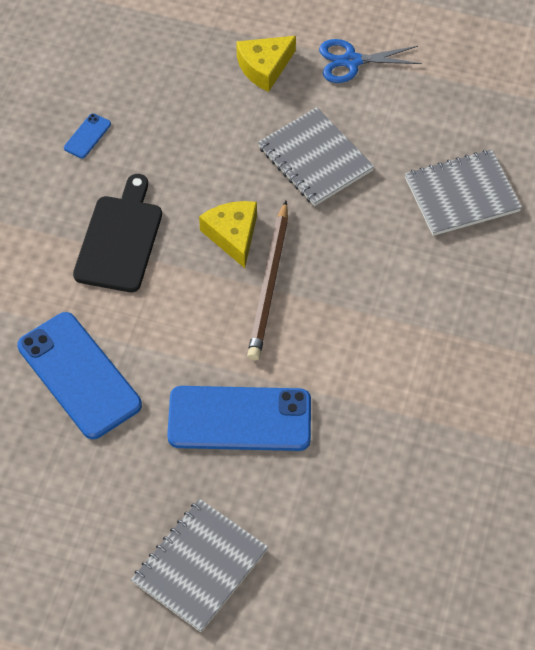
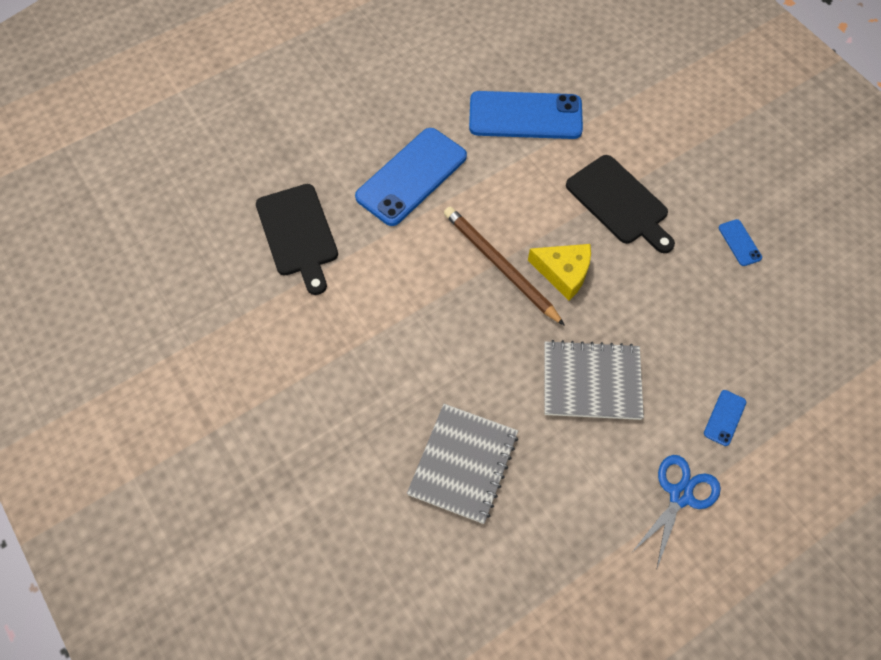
camera: 130 degrees right, 5 degrees up
(200, 566) = (337, 95): grey notebook -> none
(264, 67) = (724, 418): yellow cheese -> blue phone
(389, 463) = (298, 234): none -> black cutting board

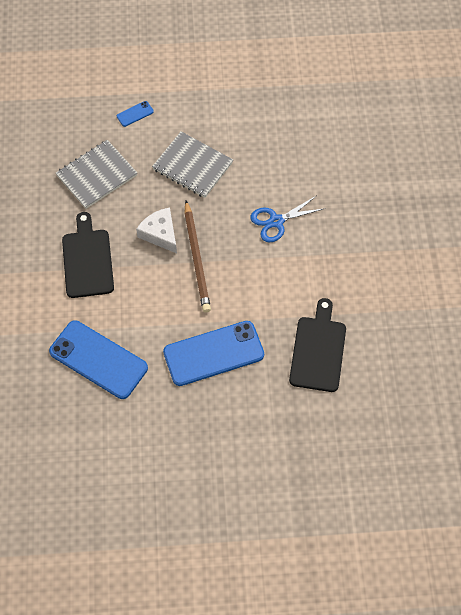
camera: 150 degrees left, 0 degrees up
(463, 464) = (294, 161): grey notebook -> grey notebook (97, 175)
(563, 273) = (160, 234): yellow cheese -> white cheese
(680, 495) = (190, 93): blue scissors -> blue scissors (276, 221)
(739, 243) = (36, 196): blue phone -> none

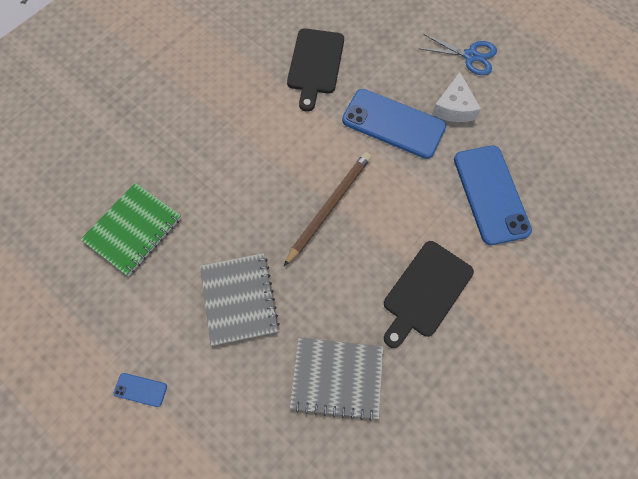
camera: 135 degrees left, 5 degrees up
(135, 114) = (229, 419): blue phone -> blue phone (140, 389)
(160, 234) = (337, 257): white cheese -> white cheese (454, 107)
(276, 221) = (231, 180): blue scissors -> blue scissors (470, 56)
(297, 147) = (133, 229): none -> green notebook
(318, 350) = (315, 64): black cutting board -> black cutting board turned 45 degrees counterclockwise

